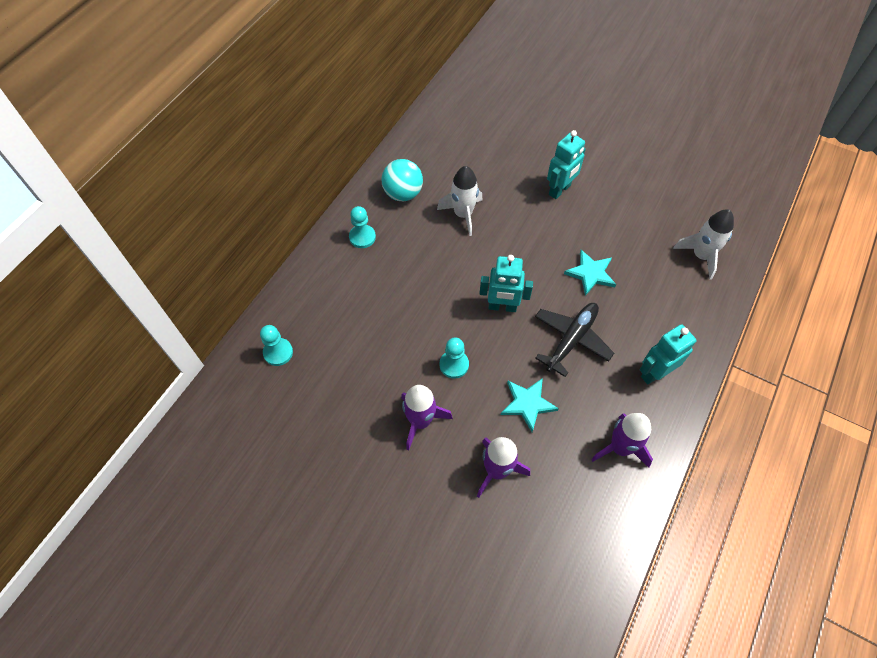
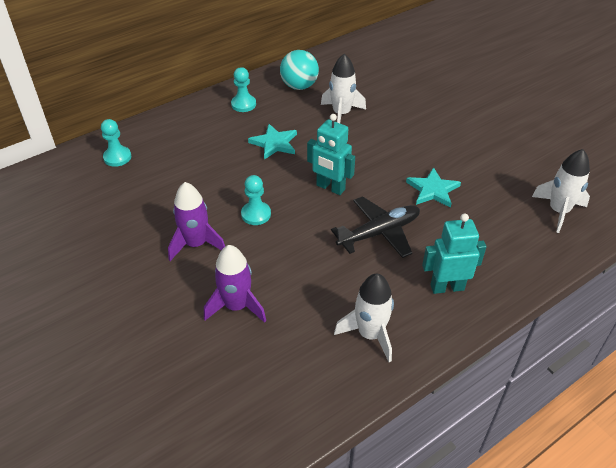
camera: 25 degrees right, 15 degrees down
(527, 404) = (302, 266): turquoise star -> turquoise star (274, 143)
(560, 190) = (444, 122): turquoise robot -> none
(620, 448) = (370, 334): purple rocket -> white rocket

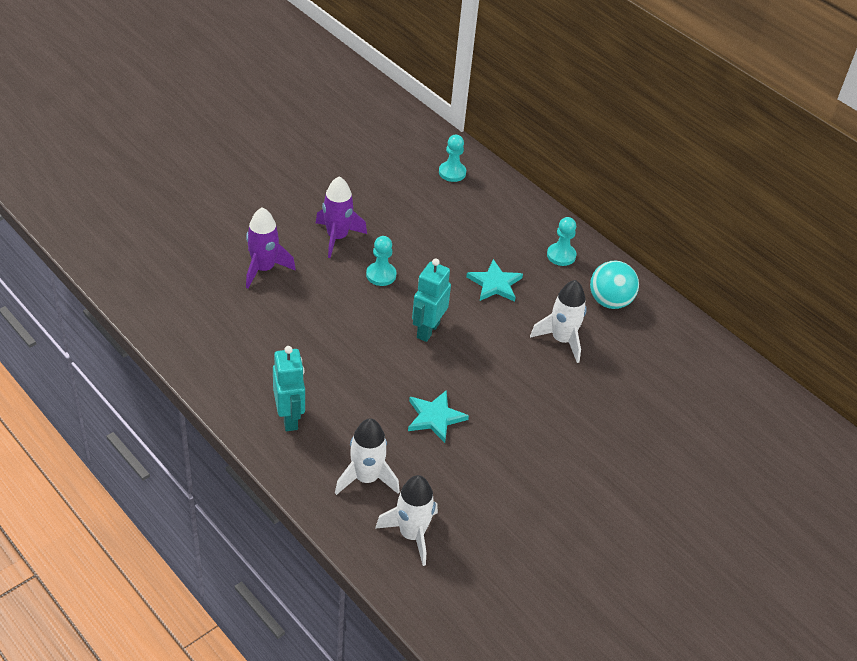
camera: 80 degrees right, 0 degrees up
(370, 334) = (232, 357): white rocket -> white rocket (366, 478)
(379, 233) = (362, 368): black plane -> none

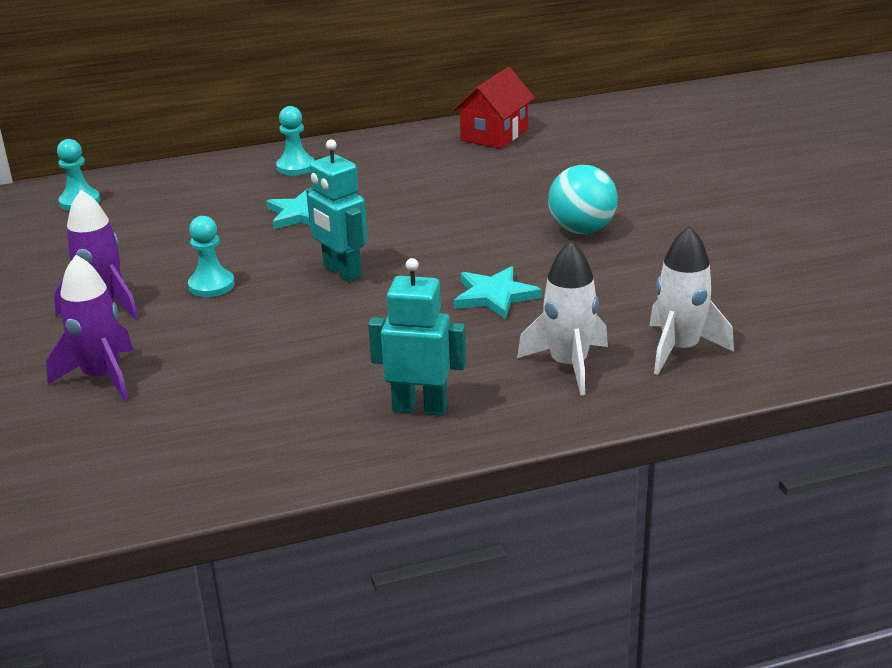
camera: 60 degrees left, 15 degrees down
(562, 340) = (429, 194): white rocket -> none
(610, 301) = (393, 156): turquoise ball -> turquoise ball (582, 230)
(685, 348) = (494, 134): none -> red house

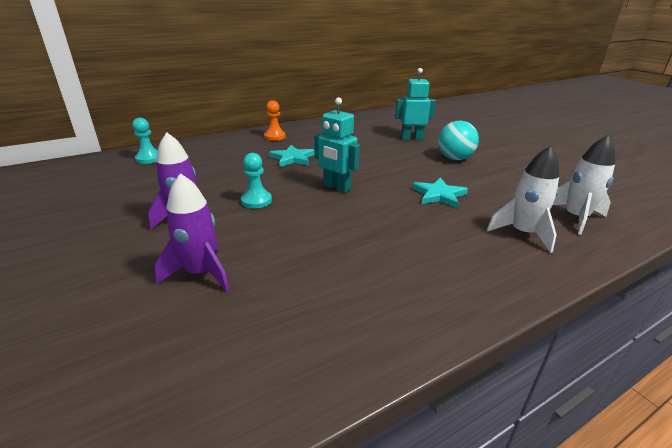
camera: 15 degrees left, 0 degrees up
(295, 167) = (274, 136): turquoise pawn -> orange pawn
(420, 408) = (455, 273): turquoise robot -> turquoise robot (411, 138)
(494, 134) = (370, 119): red house -> none

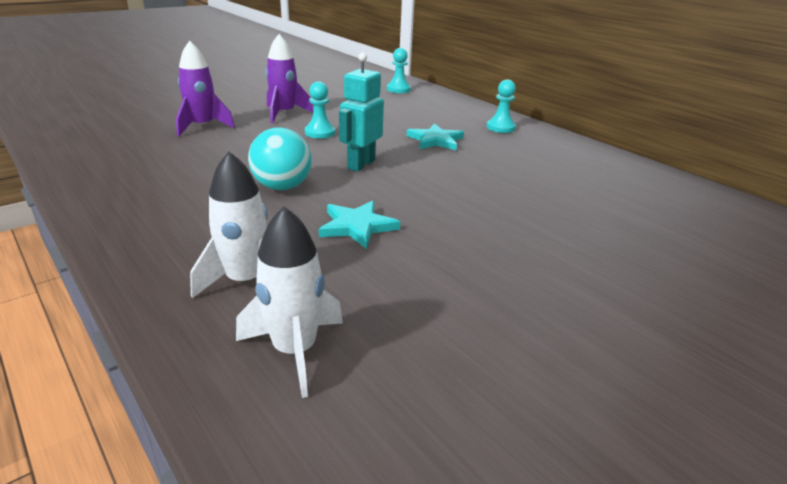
camera: 80 degrees right, 0 degrees up
(274, 136) = (500, 127): orange pawn -> turquoise pawn
(411, 138) = (585, 216): turquoise robot -> none
(454, 158) = (513, 251): turquoise ball -> turquoise ball (282, 187)

